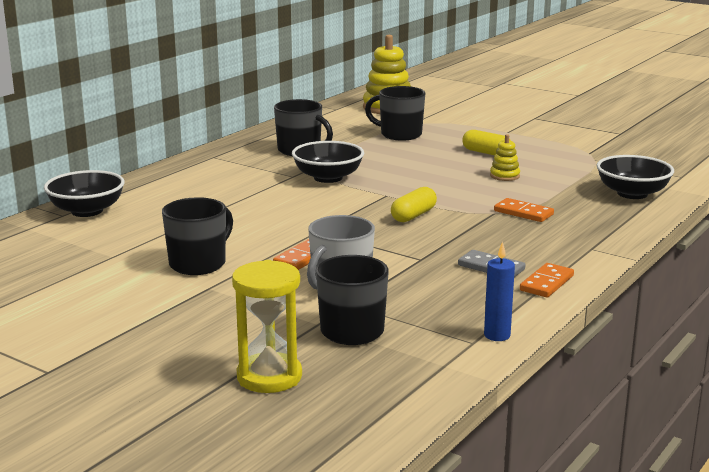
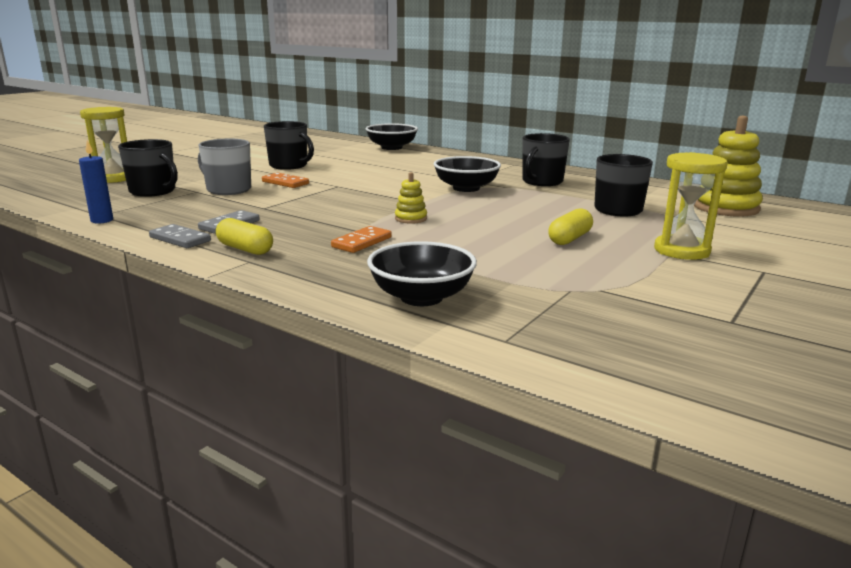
camera: 90 degrees right, 0 degrees up
(413, 215) = (364, 208): yellow capsule -> yellow capsule (245, 249)
(502, 129) = (681, 251): none -> yellow hourglass
(504, 176) = (483, 242): yellow stacking toy -> yellow stacking toy (410, 219)
(547, 283) = (180, 239): orange domino -> grey domino

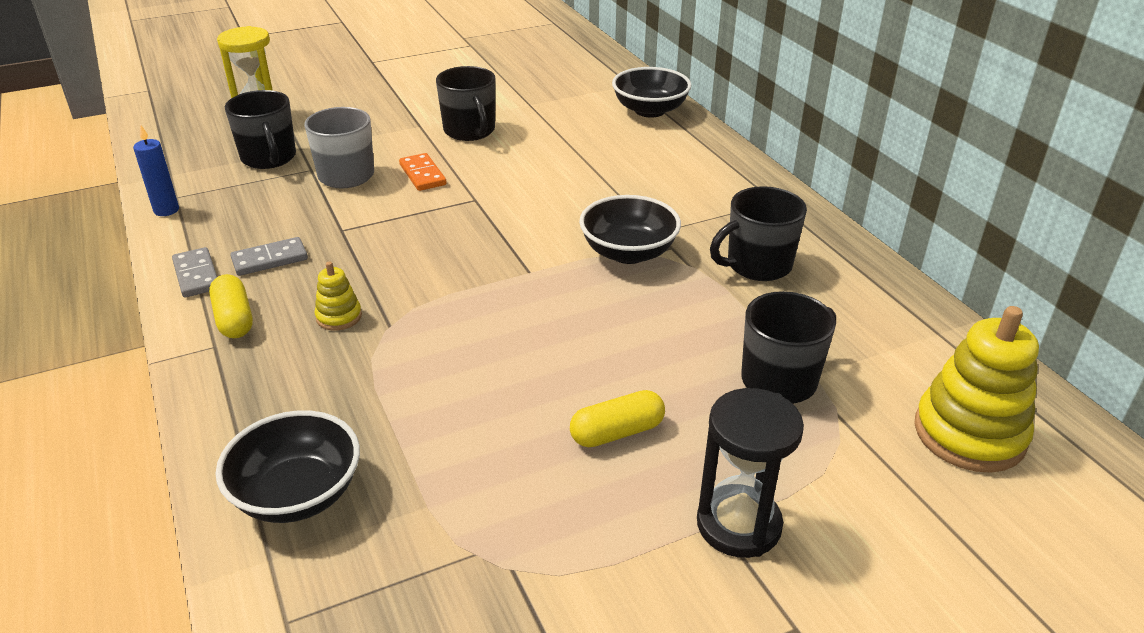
camera: 30 degrees right, 15 degrees up
(362, 242) = (362, 348): orange domino -> none
(410, 219) = (474, 310): yellow stacking toy -> yellow stacking toy (339, 317)
(681, 251) = (738, 524): yellow hourglass -> black hourglass

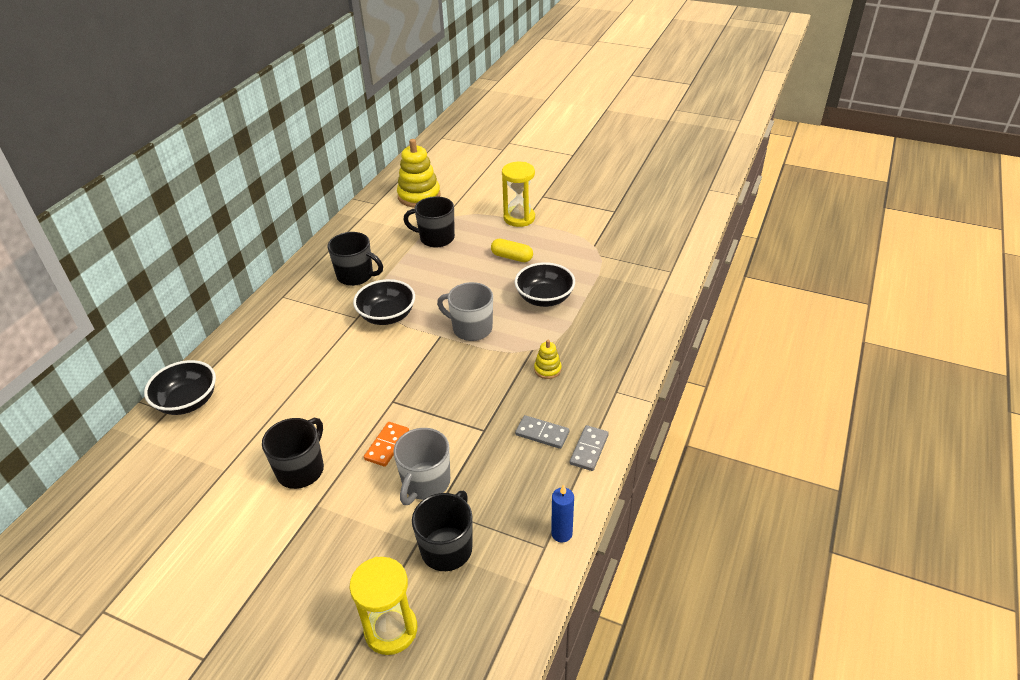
camera: 130 degrees left, 5 degrees up
(234, 319) = (594, 402): yellow capsule -> none
(297, 494) = (636, 303): black bowl -> black bowl (544, 298)
(505, 300) = (471, 328): none -> grey mug
(738, 524) = (519, 218): black hourglass -> yellow hourglass

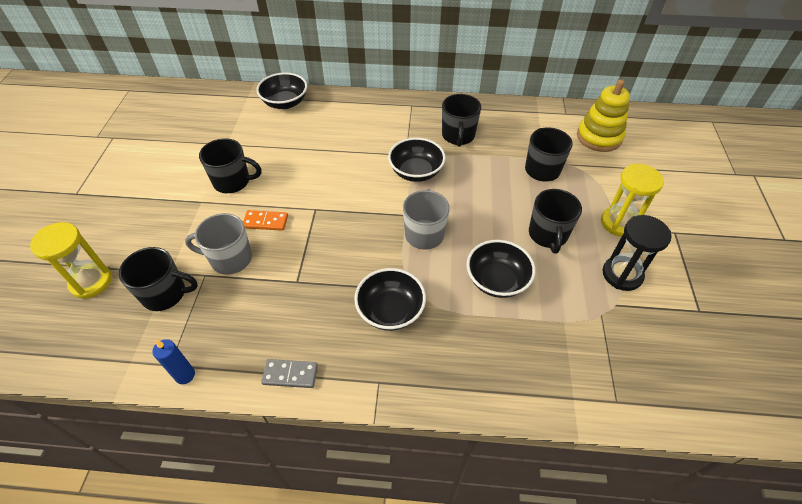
camera: 70 degrees right, 10 degrees up
(512, 257) = (548, 235): yellow capsule -> black mug
(542, 433) = (302, 328): grey domino -> none
(547, 369) = (390, 311): yellow stacking toy -> black bowl
(569, 233) = (622, 274): none -> black hourglass

